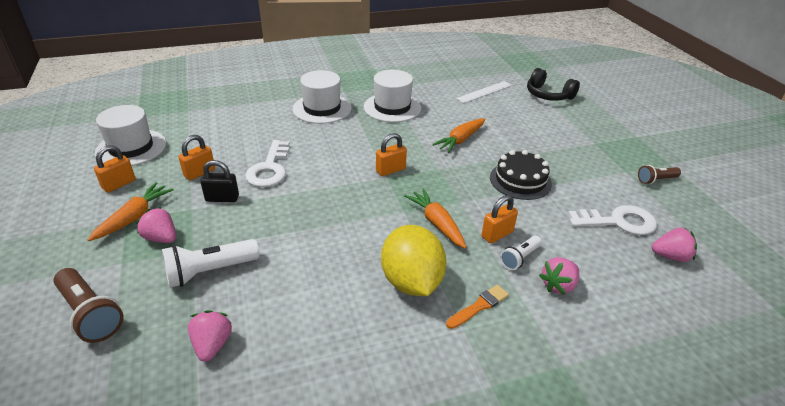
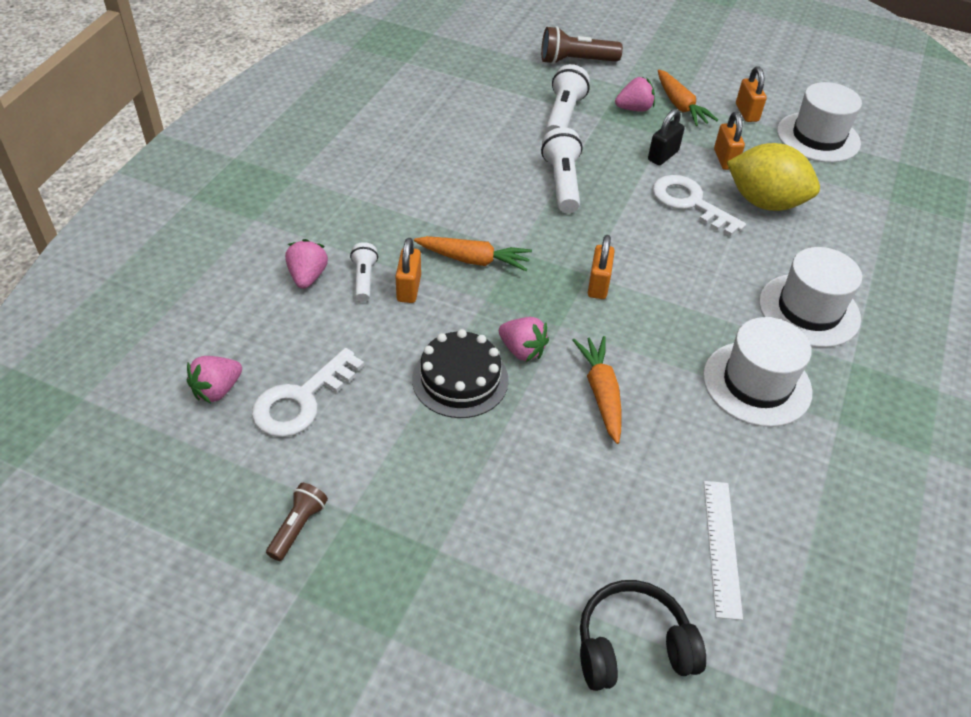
camera: 130 degrees right, 10 degrees up
(212, 345) = (486, 92): pink strawberry -> pink strawberry (522, 350)
(309, 227) = (562, 183): none -> white flashlight
(411, 281) = (426, 200): yellow lemon -> yellow lemon (764, 202)
(479, 306) = (355, 217): orange brush -> none

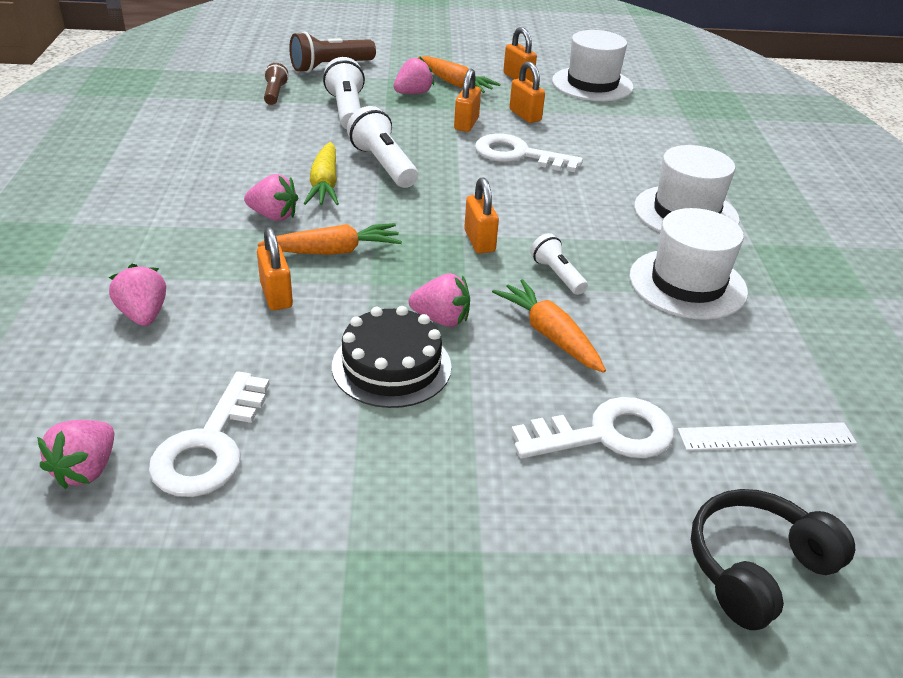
camera: 25 degrees left, 10 degrees down
(298, 527) = (289, 591): brown flashlight -> brown flashlight (275, 94)
(364, 279) = (217, 300): white flashlight -> white flashlight (557, 275)
(445, 212) = (273, 216): none -> pink strawberry
(502, 191) = (325, 184): none -> yellow carrot
(589, 495) = (606, 434): none -> white key
(663, 156) = (466, 124): black padlock -> orange padlock
(722, 547) = (766, 437): white ruler -> white ruler turned 75 degrees counterclockwise
(764, 202) = (584, 140): yellow lemon -> none

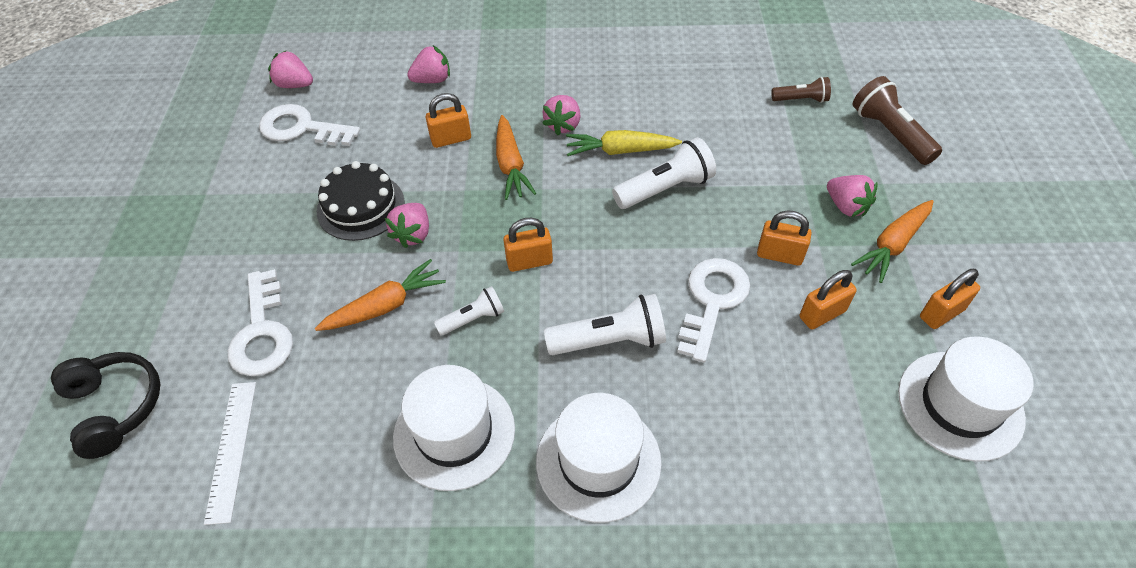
camera: 95 degrees right, 15 degrees up
(347, 111) = (779, 155): white flashlight -> white flashlight (609, 340)

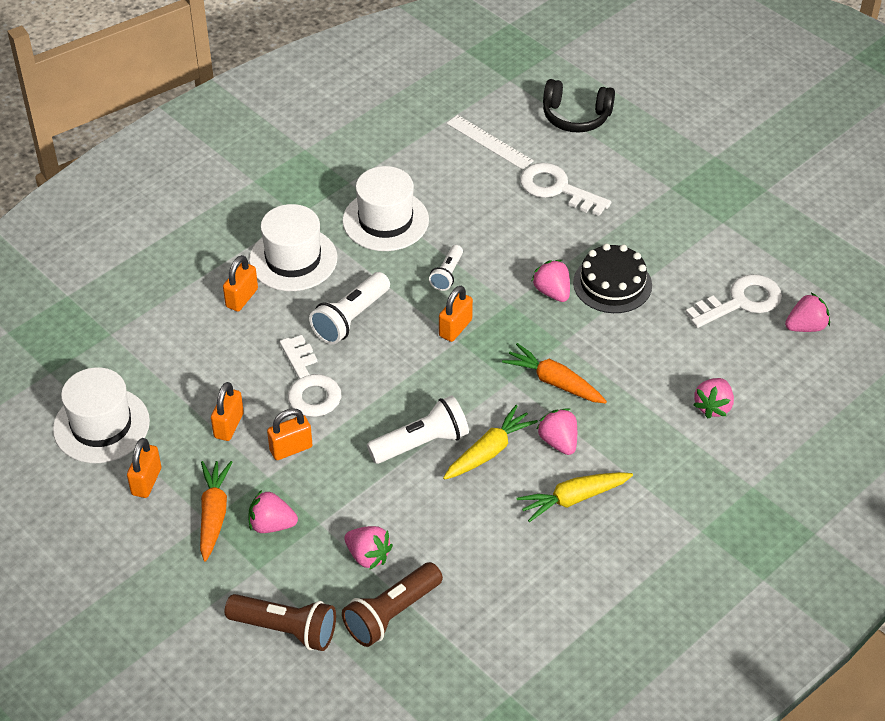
camera: 135 degrees right, 5 degrees down
(385, 306) = (509, 245): orange carrot -> none
(451, 139) = (625, 370): orange padlock -> orange padlock (242, 298)
(599, 87) = (573, 499): none -> yellow carrot
(665, 189) = (421, 443): white flashlight -> white flashlight turned 135 degrees counterclockwise
(785, 141) = (368, 556): none -> pink strawberry
(801, 99) = (391, 613): brown flashlight -> brown flashlight, size x1.67

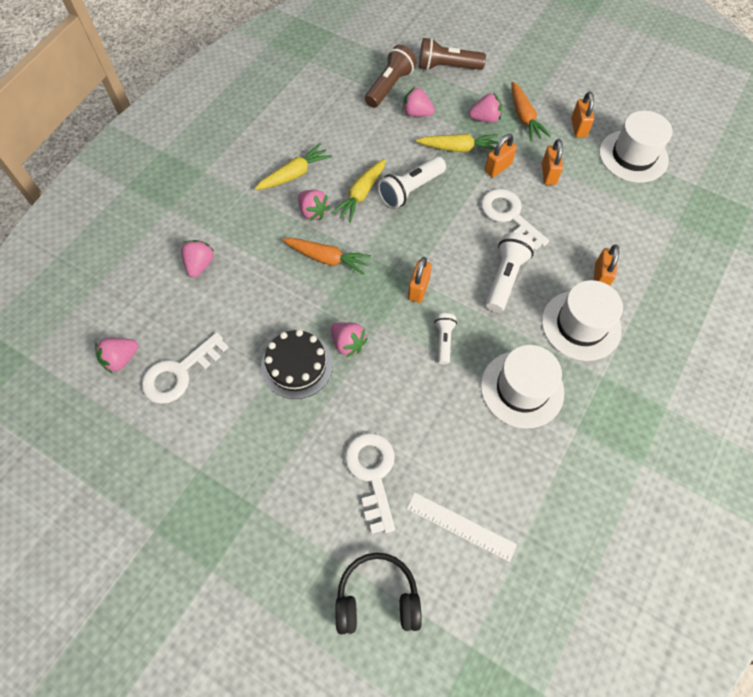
camera: 165 degrees right, 15 degrees up
(331, 488) = (458, 148): none -> yellow carrot
(557, 189) = (372, 473): white key -> white key turned 120 degrees counterclockwise

